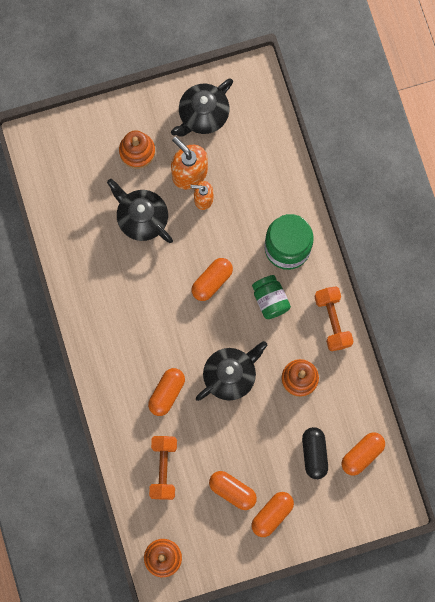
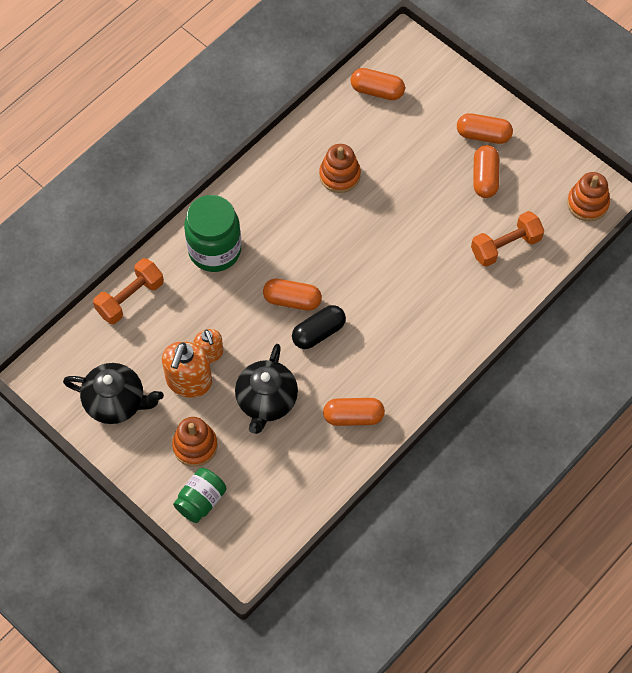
camera: 120 degrees left, 15 degrees down
(167, 393) = (431, 282): orange capsule -> orange capsule (353, 416)
(230, 375) = (376, 235): black teapot -> none
(270, 300) = (278, 239): green jar -> green jar (201, 501)
(314, 454) = (403, 129): black capsule -> black capsule (318, 332)
(332, 321) = (265, 175): orange dumbbell -> orange dumbbell (130, 298)

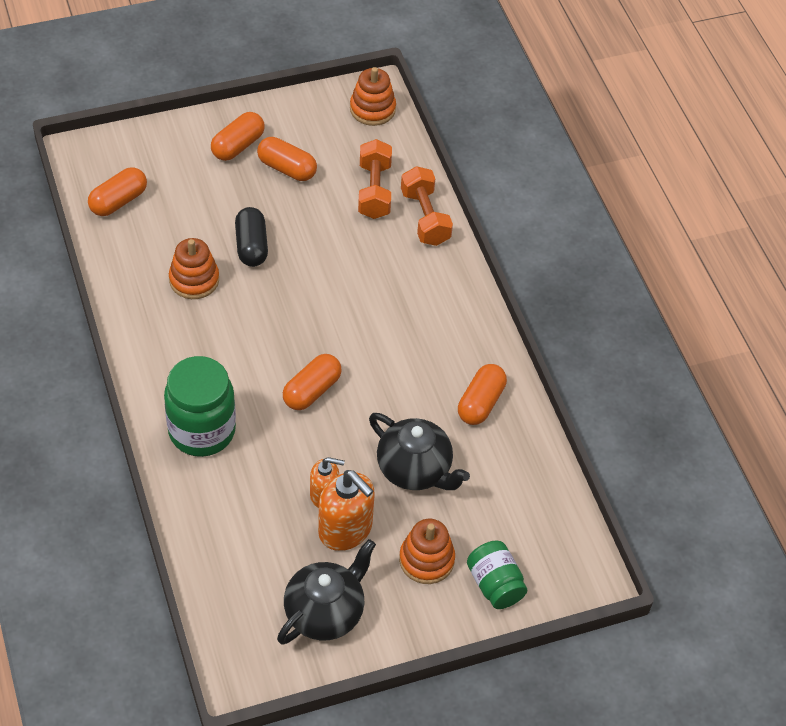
camera: 65 degrees left, 10 degrees down
(130, 298) = (204, 538): orange dumbbell -> orange dumbbell (425, 217)
(318, 332) = (365, 386): black capsule -> black capsule (251, 246)

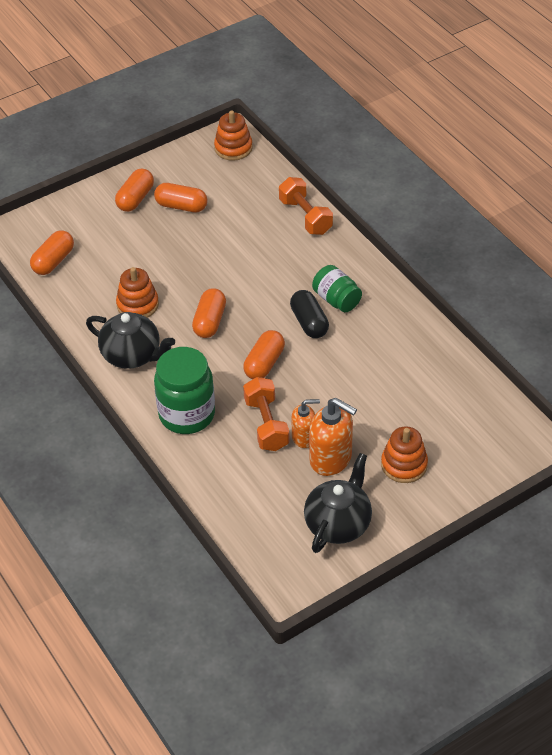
camera: 10 degrees left, 5 degrees down
(251, 246) = (174, 269): black capsule -> black capsule (309, 322)
(374, 191) = (257, 206): orange dumbbell -> orange dumbbell (266, 424)
(415, 470) = (369, 401): black teapot -> black teapot (132, 355)
(480, 403) = (401, 340): orange capsule -> orange capsule (209, 321)
(495, 584) = (465, 469): green jar -> green jar (336, 299)

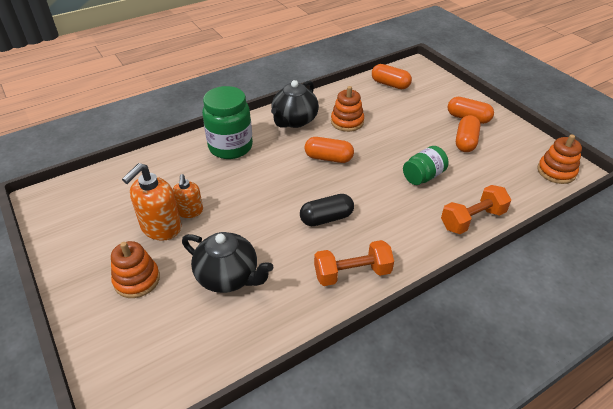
camera: 90 degrees right, 5 degrees down
(264, 363) = (278, 189): orange capsule -> none
(266, 424) = (210, 189): orange dumbbell -> orange dumbbell (352, 273)
(336, 299) = (357, 239): green jar -> green jar (423, 176)
(338, 523) = (90, 230): black teapot -> black teapot (229, 277)

